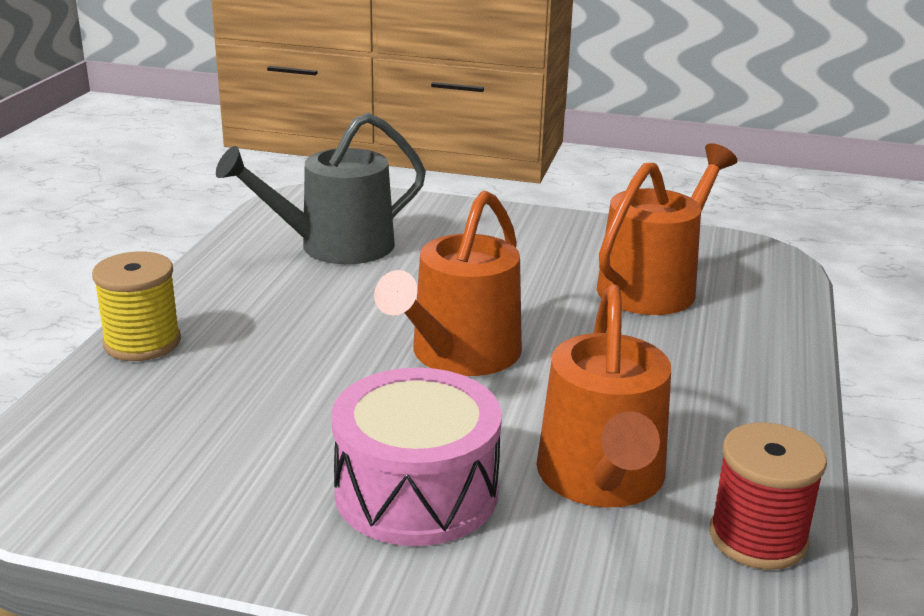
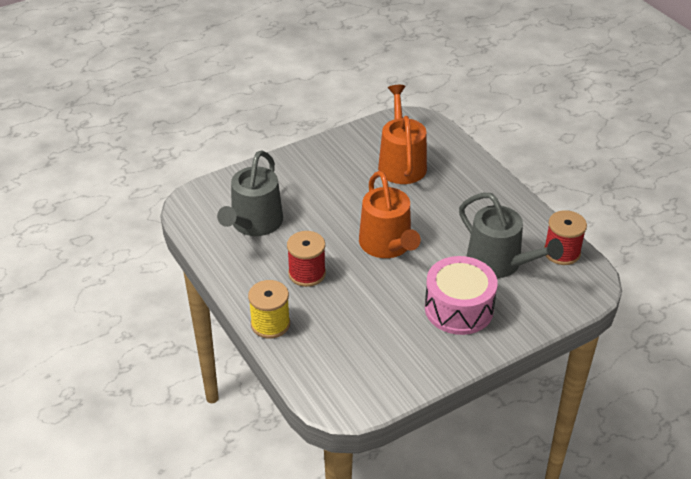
camera: 45 degrees left, 15 degrees up
(292, 322) = (307, 273): none -> red spool
(602, 478) = (499, 263): orange watering can -> grey watering can

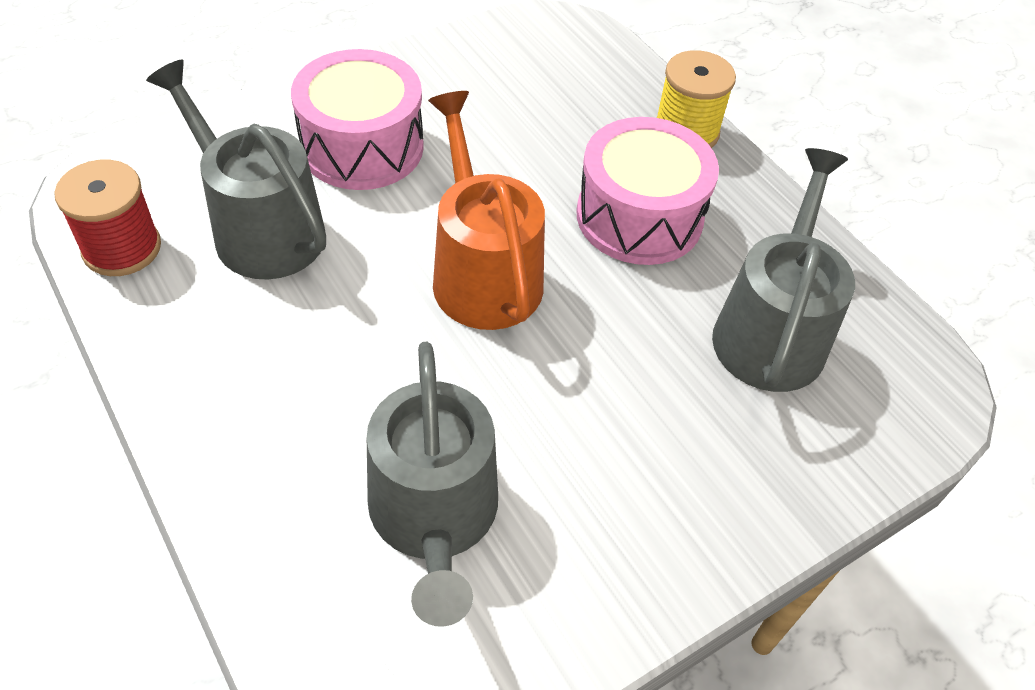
camera: 175 degrees right, 10 degrees up
(307, 273) = (639, 217): red spool -> pink drum
(401, 163) = (434, 516): orange watering can -> grey watering can

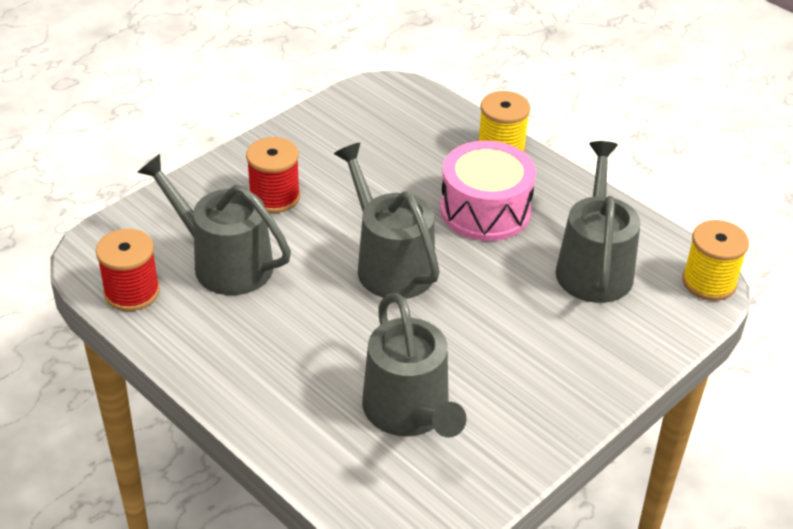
camera: 10 degrees left, 10 degrees down
(362, 146) = (274, 197): pink drum -> red spool
(483, 273) = (390, 264): orange watering can -> grey watering can
(937, 388) = (709, 282): none -> yellow spool

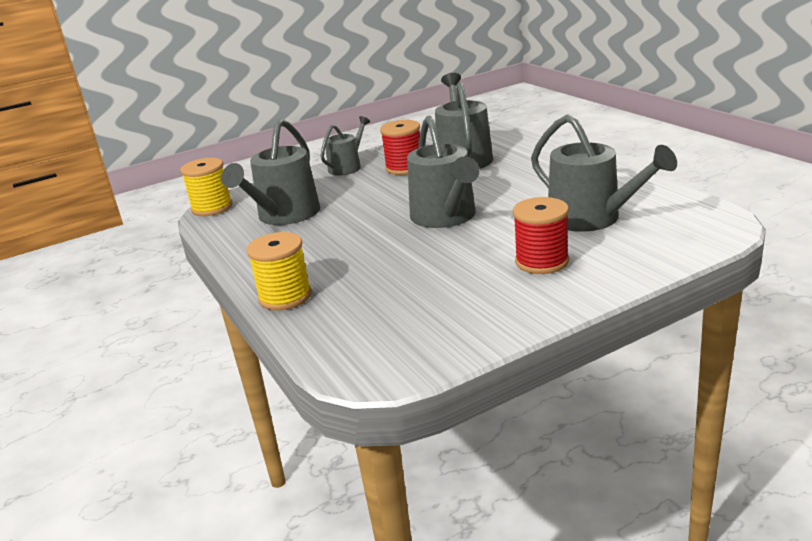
camera: 160 degrees left, 15 degrees down
(132, 292) = (672, 203): red spool -> red spool (404, 168)
(485, 210) = (341, 248): pink drum -> none
(584, 387) = (347, 167): none -> grey watering can

